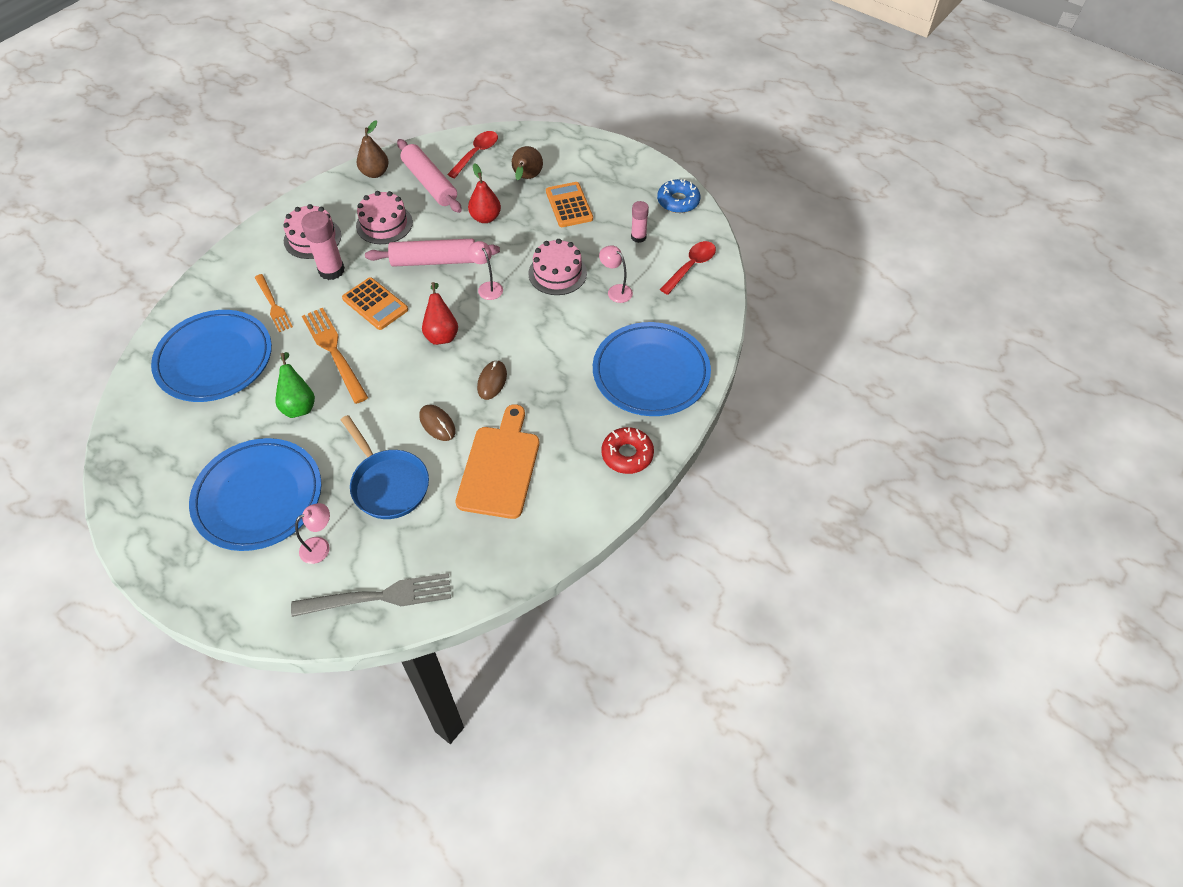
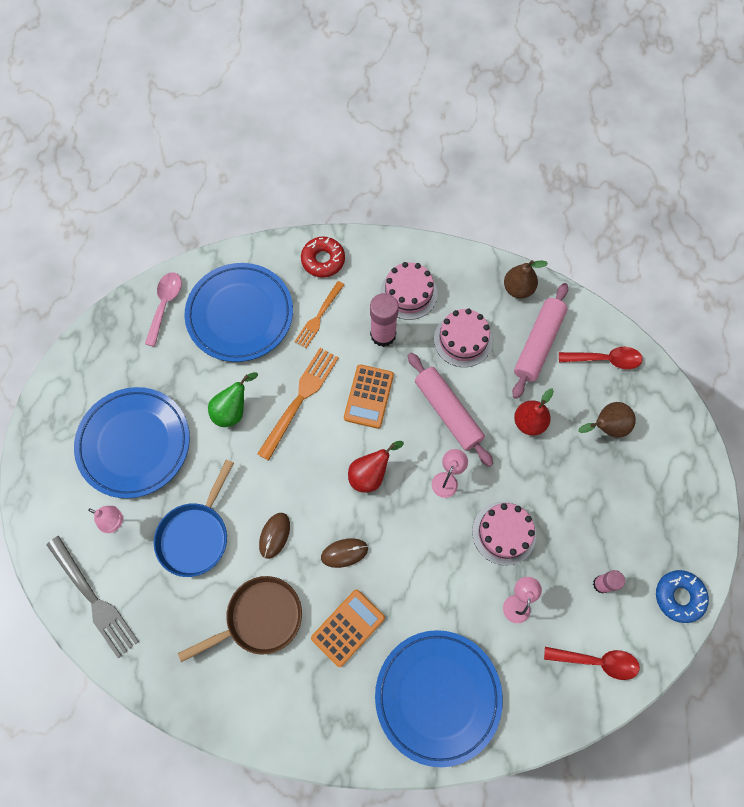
camera: 60 degrees right, 15 degrees up
(146, 413) = (165, 305): none -> pink spoon
(500, 467) = (260, 618): orange cutting board -> brown pan
(569, 205) = (598, 490): orange calculator -> orange calculator (348, 627)
(627, 454) = (333, 727): red donut -> red donut (323, 260)

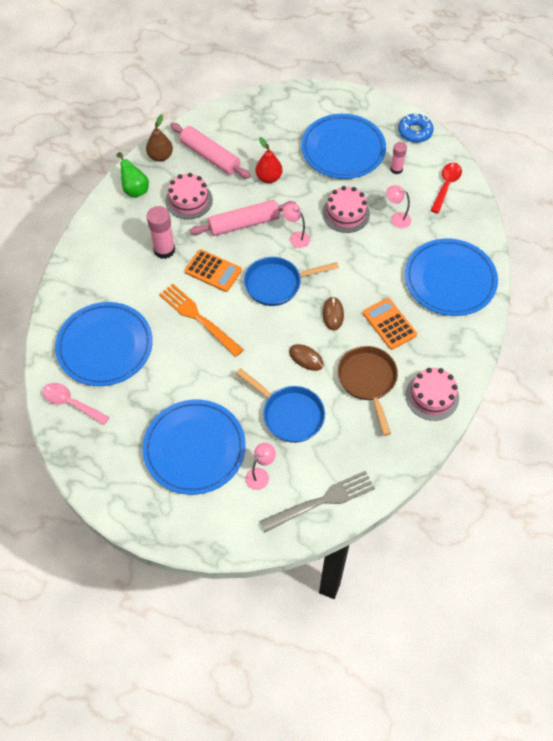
camera: 75 degrees left, 10 degrees down
(233, 410) = (191, 368): green pear -> green pear (134, 189)
(319, 317) = (131, 290): orange fork -> none
(323, 260) = (80, 276): red donut -> none
(370, 474) = (277, 284): red pear -> blue pan
(408, 293) = (135, 225): pink cake -> pink cake (432, 396)
(605, 359) = (237, 122): red spoon -> none
(606, 426) = (287, 136): brown pear -> none
(609, 504) = (343, 150): none -> blue plate

